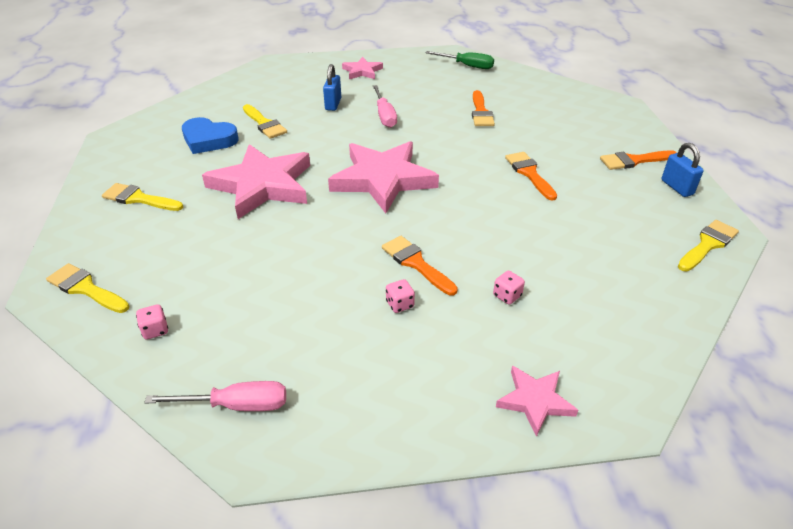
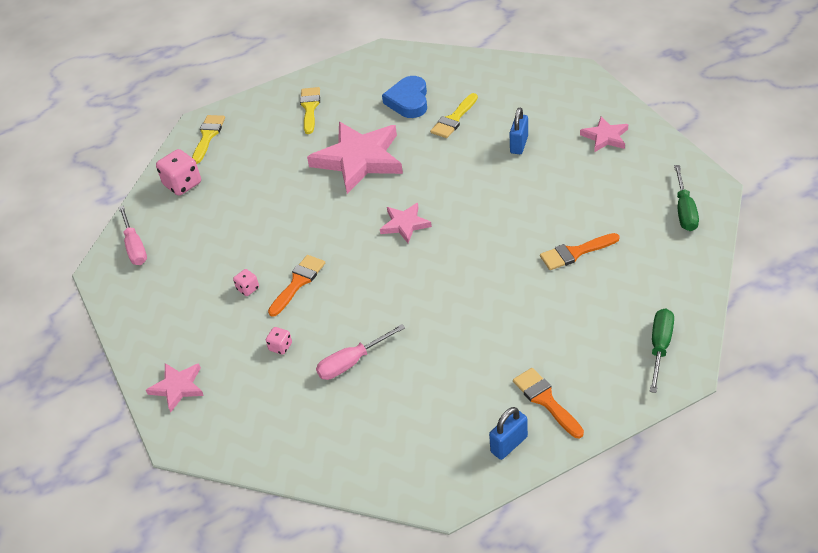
camera: 75 degrees right, 5 degrees up
(155, 330) = (182, 184): pink dice -> pink dice, size x1.90
(333, 104) = (519, 144): blue padlock -> blue padlock turned 60 degrees counterclockwise
(383, 179) = (405, 224): pink star -> pink star, size x0.50
(384, 116) = (519, 186): pink screwdriver -> pink screwdriver (352, 362)
(529, 173) = (470, 320): orange brush -> none
(596, 106) = (660, 347): none -> green screwdriver
(708, 244) = (413, 478): yellow brush -> none

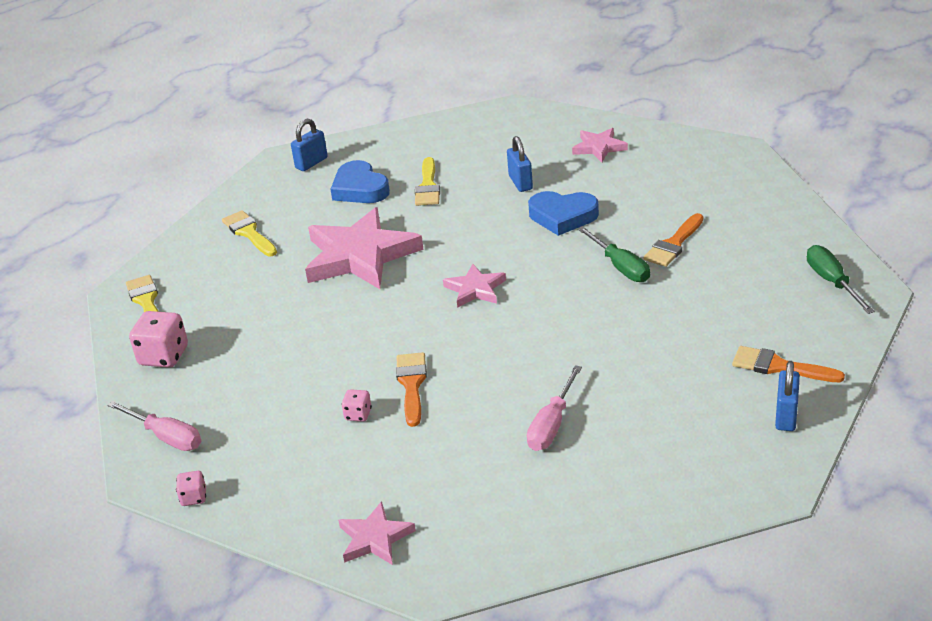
camera: 35 degrees left, 10 degrees down
(280, 347) = (456, 447): pink dice -> pink dice (194, 497)
(397, 64) = (311, 163): none -> blue padlock
(520, 189) = (562, 216): none -> blue heart
(684, 210) = (736, 175): green screwdriver -> green screwdriver (620, 267)

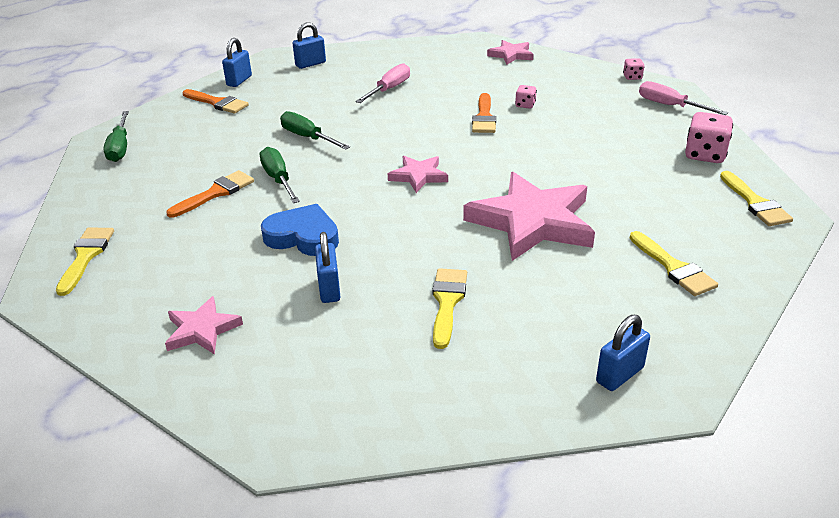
camera: 175 degrees left, 0 degrees up
(360, 189) = (539, 313): blue heart -> none
(621, 324) = (307, 137): none -> green screwdriver
(701, 471) = (310, 64): none -> blue padlock
(737, 177) = (86, 256): none -> yellow brush

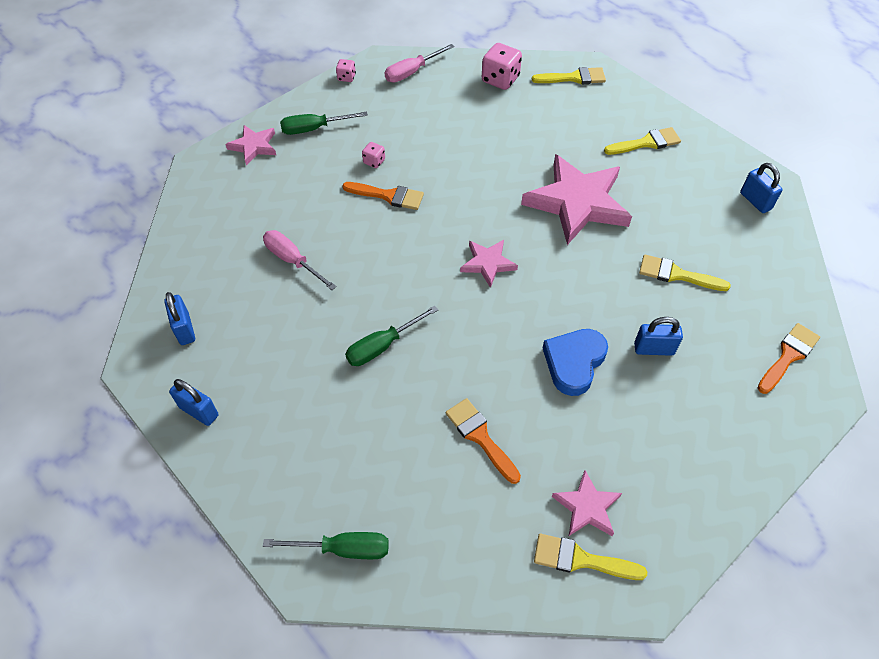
camera: 80 degrees left, 20 degrees up
(202, 330) = (703, 445): pink star -> pink star (587, 507)
(217, 103) = (257, 437): orange brush -> orange brush (788, 356)
(278, 179) = (465, 378): green screwdriver -> green screwdriver (314, 129)

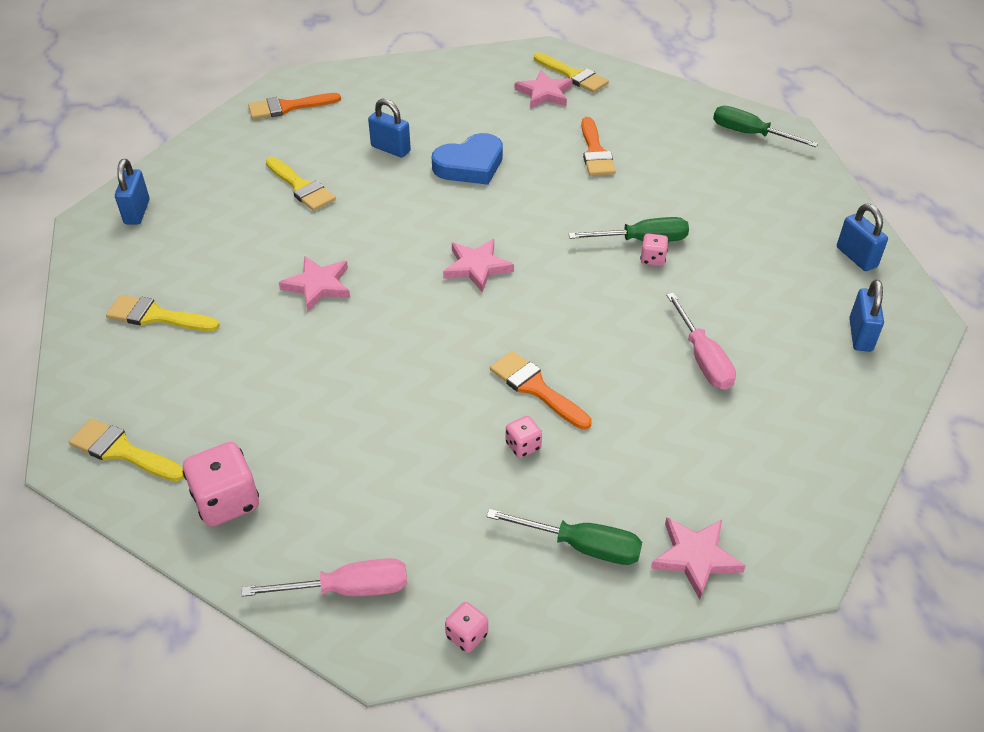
camera: 150 degrees left, 10 degrees down
(365, 330) = (652, 259): none -> pink dice
(577, 202) = (318, 286): pink star -> pink star, size x0.50

